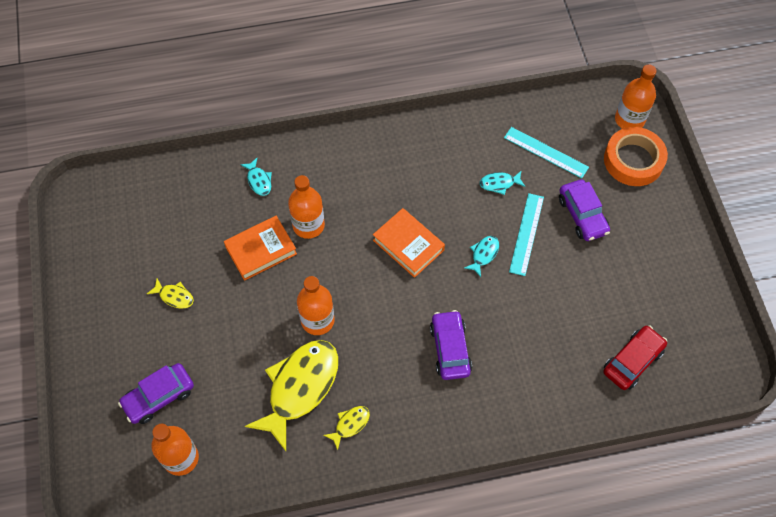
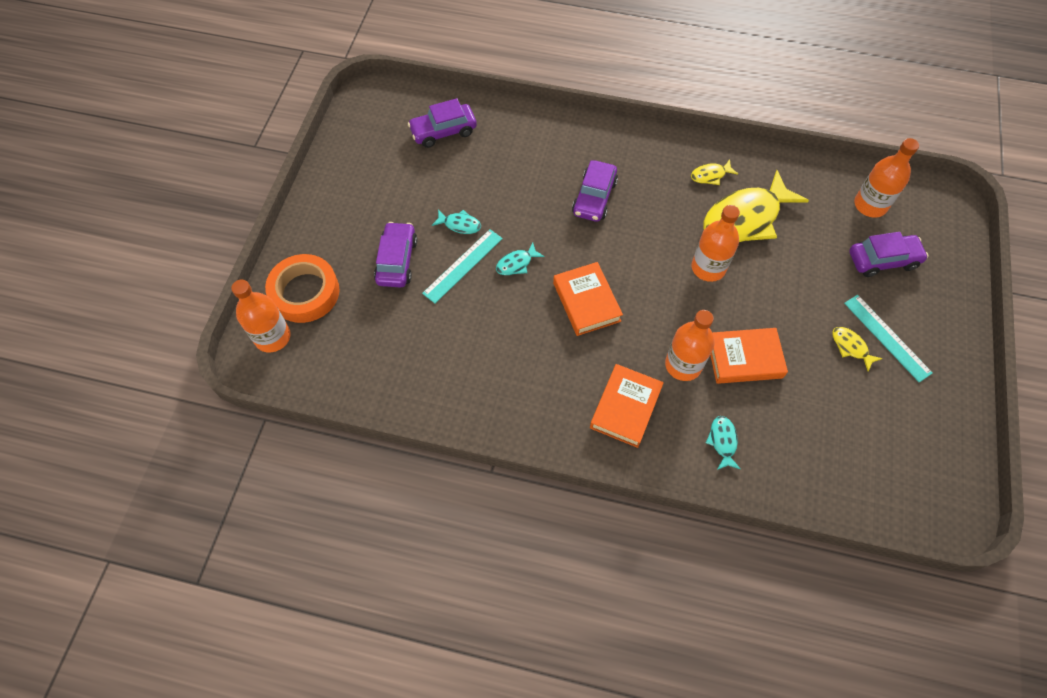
camera: 155 degrees left, 0 degrees up
(340, 175) = (625, 408): none -> orange book
(499, 183) = (457, 326): turquoise fish -> turquoise fish (460, 225)
(546, 152) = (386, 339): turquoise ruler -> turquoise ruler (887, 337)
(632, 361) = (443, 131): red car -> purple car

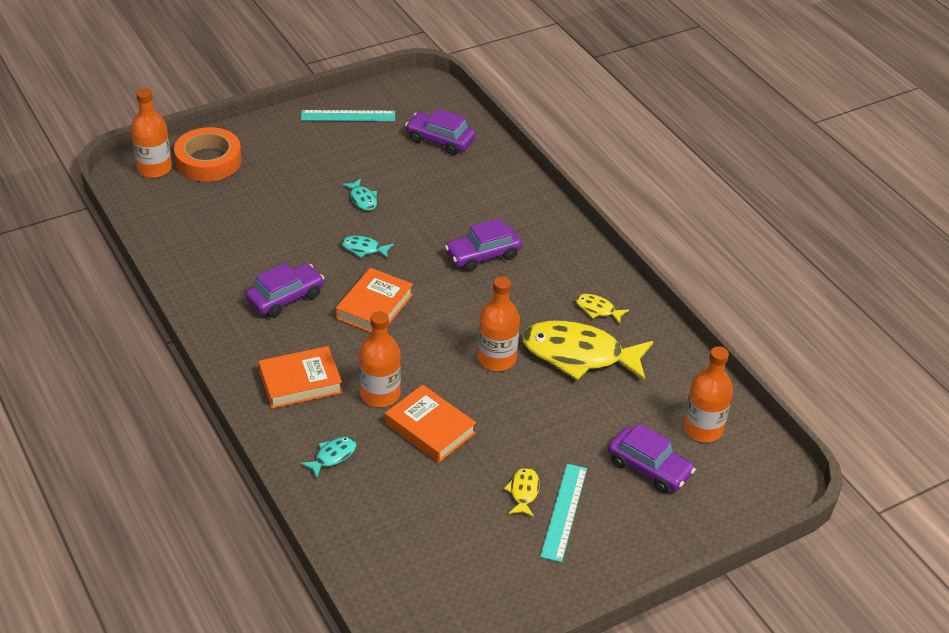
camera: 45 degrees right, 20 degrees down
(397, 261) = (290, 187): purple car -> purple car (285, 298)
(463, 265) = (327, 222): turquoise ruler -> turquoise ruler (348, 116)

